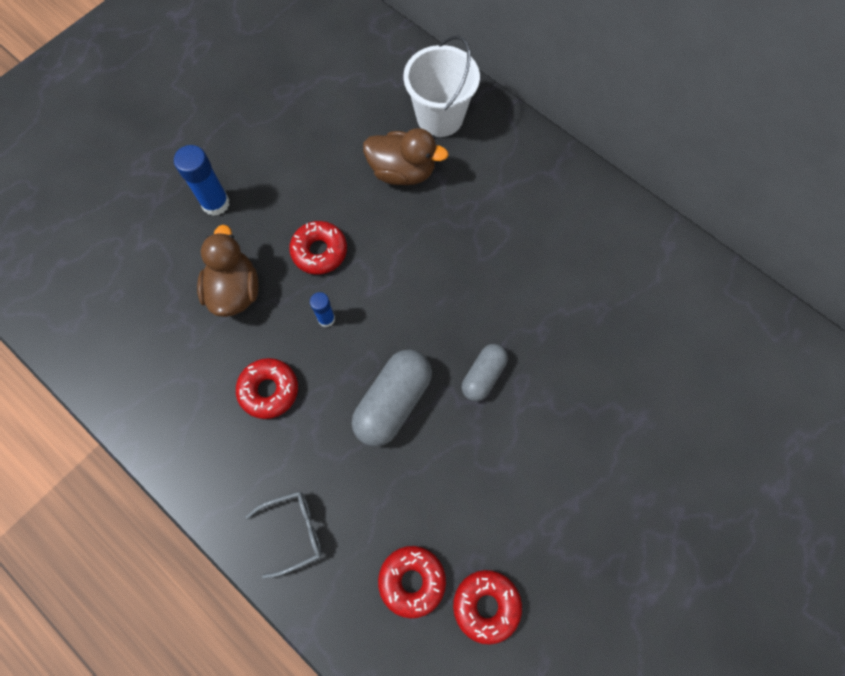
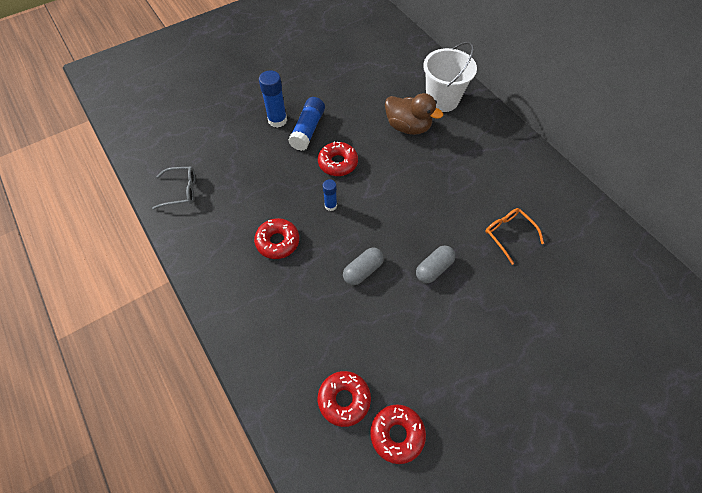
camera: 15 degrees right, 10 degrees down
(234, 290) = (273, 174): brown duck -> none
(264, 209) = (308, 130): none -> blue glue stick
(293, 532) = (266, 340): grey glasses -> grey glasses (181, 191)
(393, 402) = (363, 270): grey capsule -> grey capsule, size x0.61
(568, 303) = (509, 235): none -> orange glasses

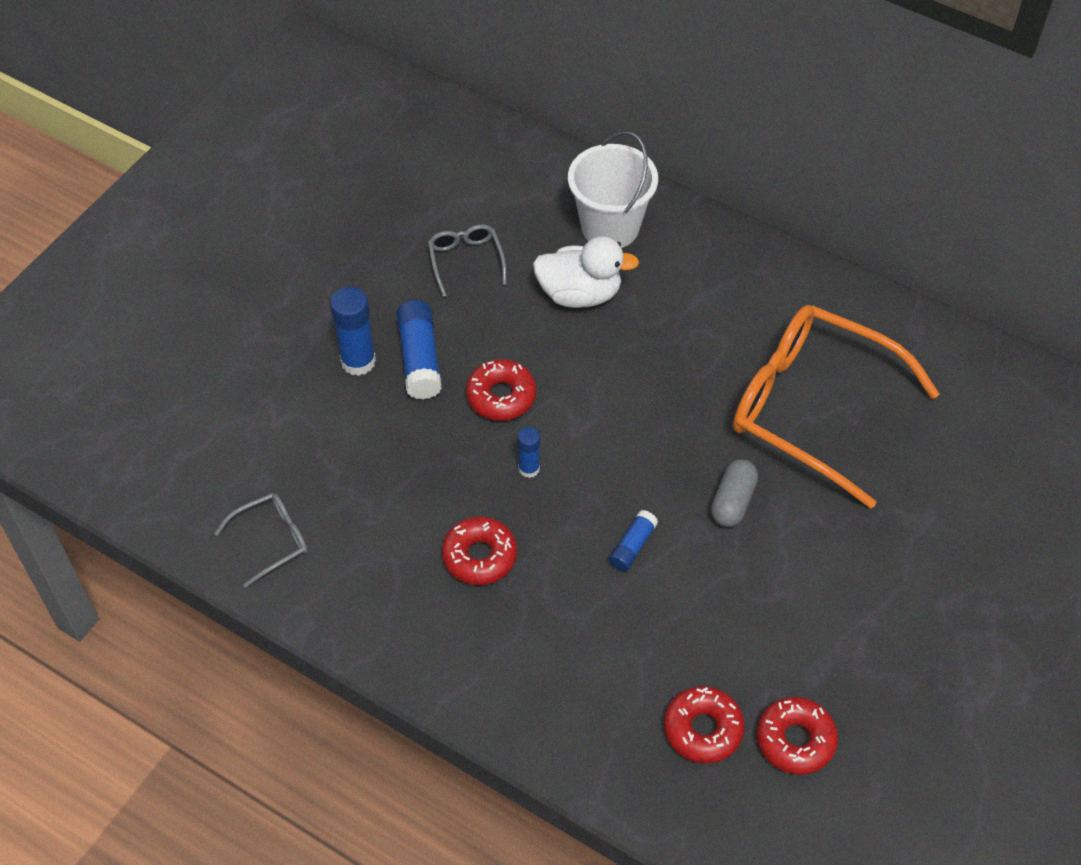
camera: 25 degrees left, 5 degrees down
(358, 92) = (466, 261): none -> grey glasses
(363, 270) = (632, 546): grey capsule -> blue glue stick
(408, 127) = (580, 294): brown duck -> white duck
(509, 235) = (814, 409): orange glasses -> orange glasses, size x2.32

